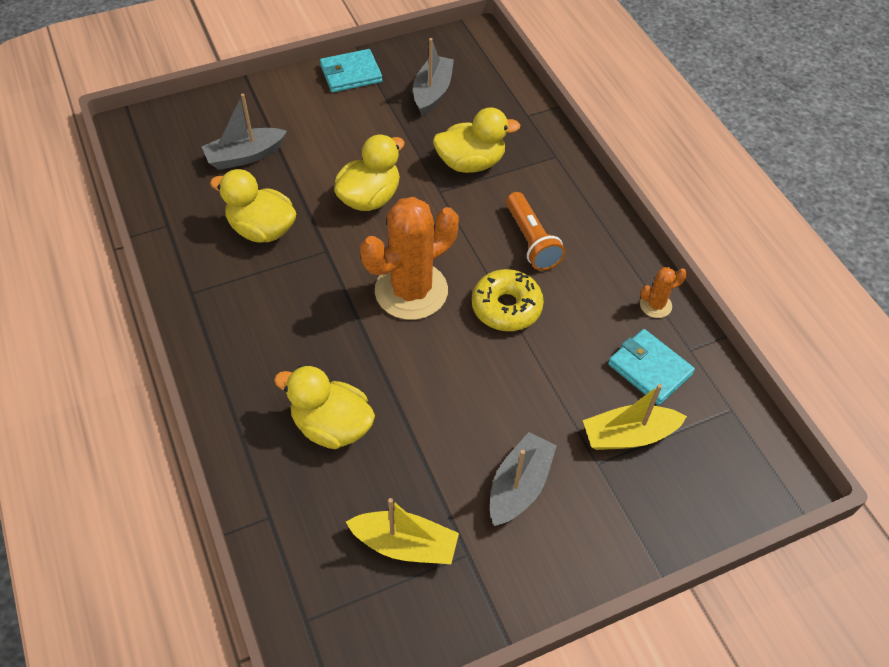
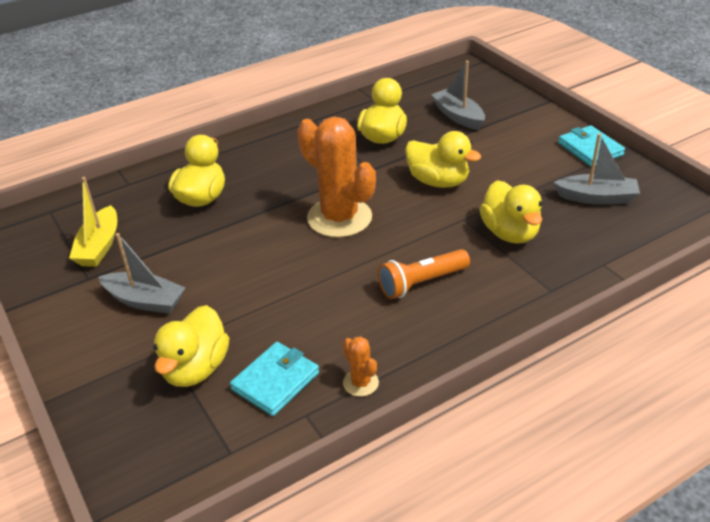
camera: 85 degrees right, 15 degrees down
(506, 307) = (334, 275): yellow donut -> none
(628, 435) = (195, 368): yellow boat -> yellow duck

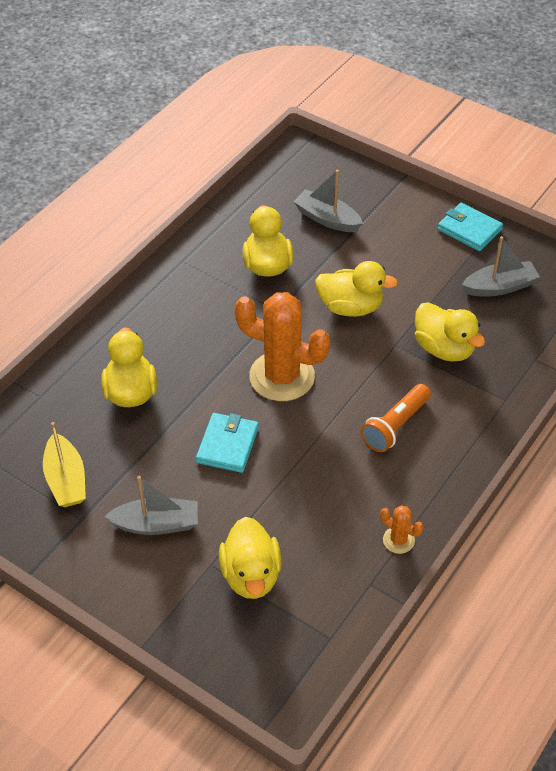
camera: 25 degrees left, 10 degrees up
(275, 381) = (327, 563): turquoise wallet -> turquoise wallet (227, 445)

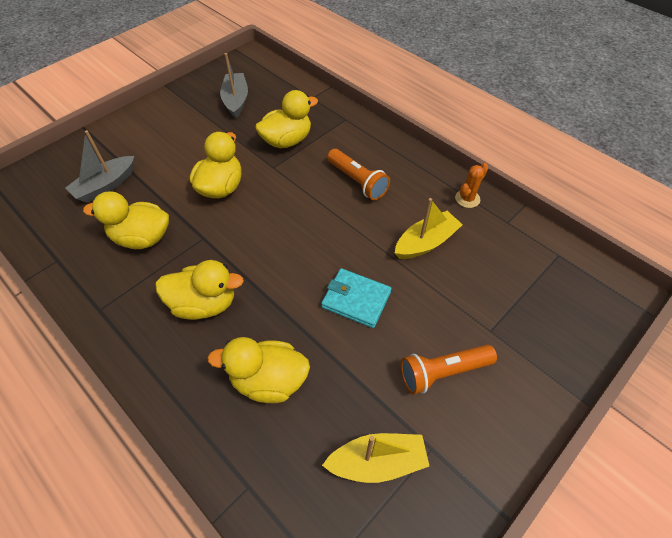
camera: 80 degrees left, 5 degrees up
(156, 524) = (443, 372): grey boat -> orange flashlight
(251, 575) = (501, 300): yellow duck -> yellow duck (204, 304)
(282, 376) = (285, 247): orange cactus -> none
(317, 500) = (426, 242): none -> yellow boat
(469, 229) = (168, 104): turquoise wallet -> none

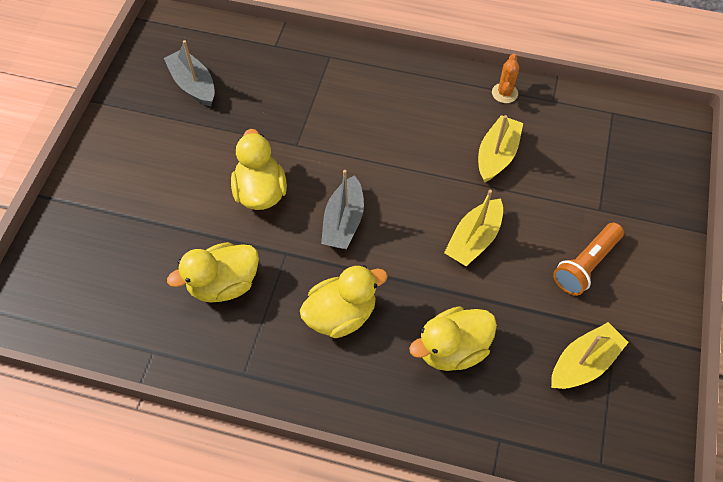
camera: 30 degrees left, 5 degrees up
(106, 186) = (132, 249): grey boat -> grey boat (343, 222)
(287, 141) = (287, 108): yellow duck -> none
(356, 299) = (474, 239): turquoise wallet -> yellow boat
(357, 181) = (392, 122): orange flashlight -> none

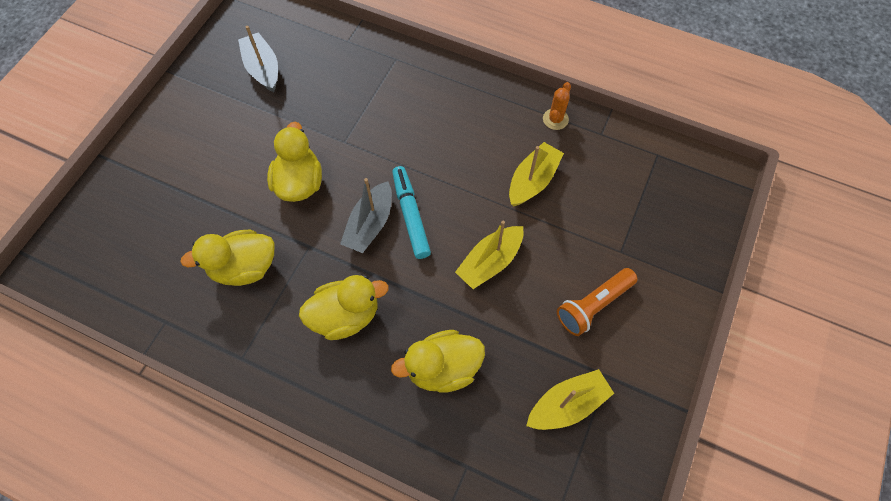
camera: 10 degrees right, 5 degrees up
(383, 207) = (411, 215): none -> turquoise marker

